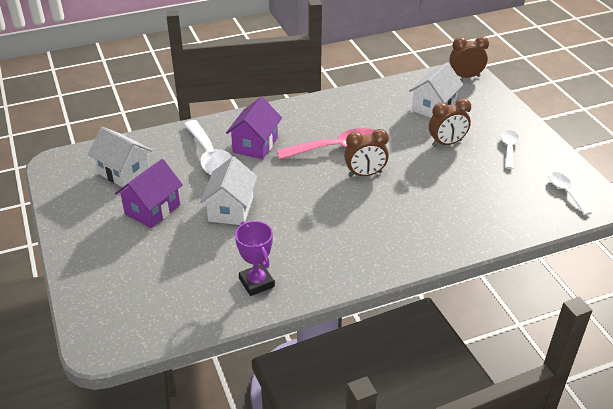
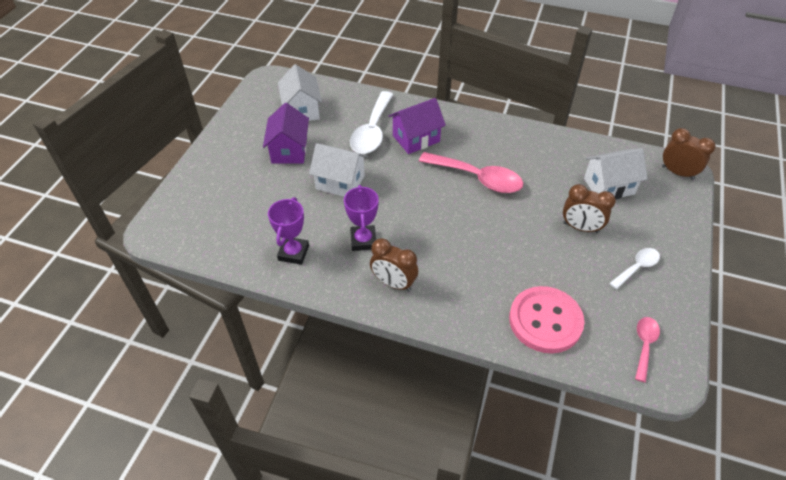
camera: 40 degrees right, 10 degrees up
(152, 209) = (289, 150): purple house -> purple house turned 75 degrees counterclockwise
(231, 209) = (340, 182): white house -> white house turned 60 degrees clockwise
(303, 240) = (363, 240): none -> purple trophy
(365, 174) = (474, 214): brown clock -> brown clock (393, 283)
(493, 214) = (545, 321): none -> pink button
(565, 192) = (644, 345): white spoon -> pink spoon

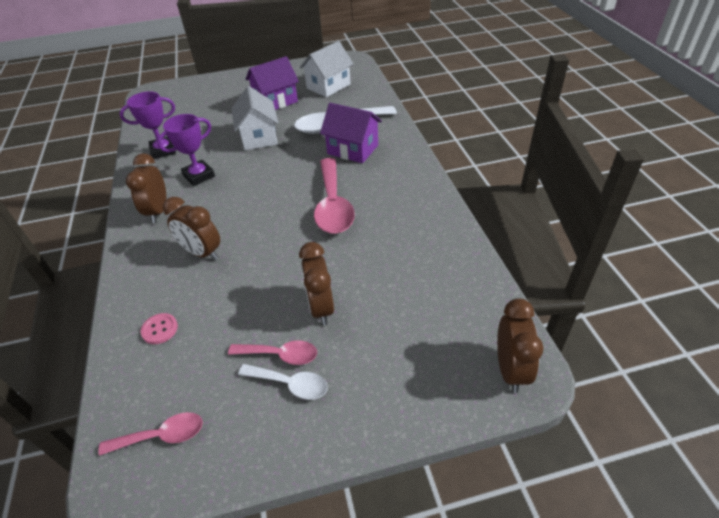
camera: 60 degrees right, 5 degrees down
(475, 271) = (202, 253): none -> brown clock
(545, 321) = (160, 329): pink button -> pink button, size x0.40
(609, 186) = (414, 307): white house -> none
(610, 263) = (280, 355): none -> pink spoon

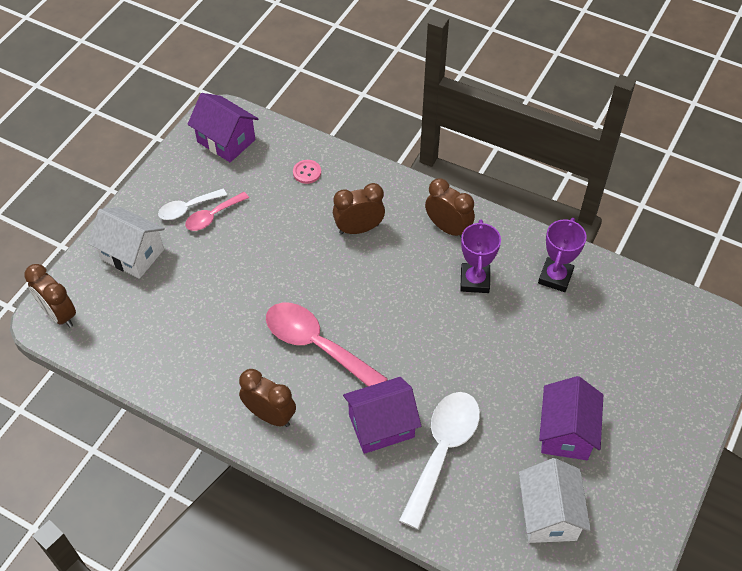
camera: 130 degrees right, 10 degrees up
(162, 436) = (226, 141): pink spoon -> purple house
(259, 137) = (496, 365): white house -> white house (132, 254)
(321, 307) = (222, 260): brown clock -> brown clock (270, 415)

